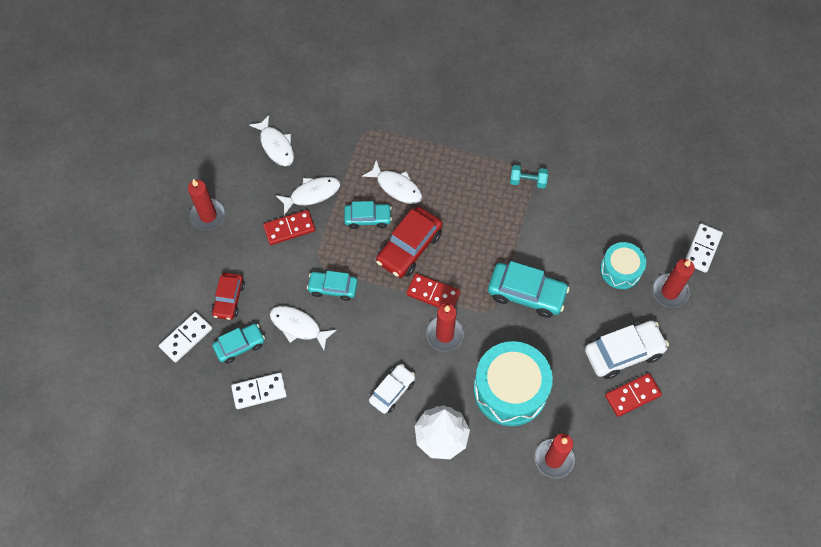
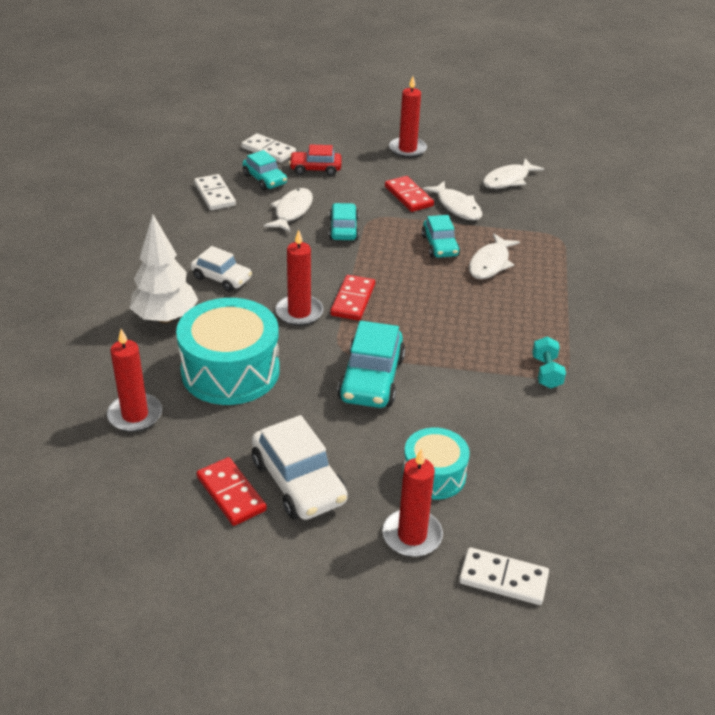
camera: 80 degrees right, 25 degrees down
(409, 248) = (410, 278): red car -> none

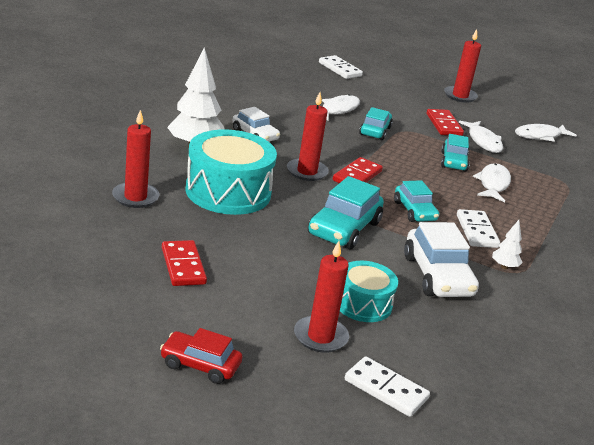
camera: 15 degrees right, 10 degrees down
(214, 195) = (279, 85): white domino -> white domino (476, 231)
(265, 179) = (326, 85): turquoise car -> turquoise car (414, 211)
(299, 482) = (243, 275): white car -> white car (438, 276)
(315, 169) = (373, 89): red car -> red car (200, 365)
(490, 263) = (493, 184): white fish -> white fish turned 150 degrees clockwise
(546, 372) = (504, 267): turquoise dumbbell -> white tree

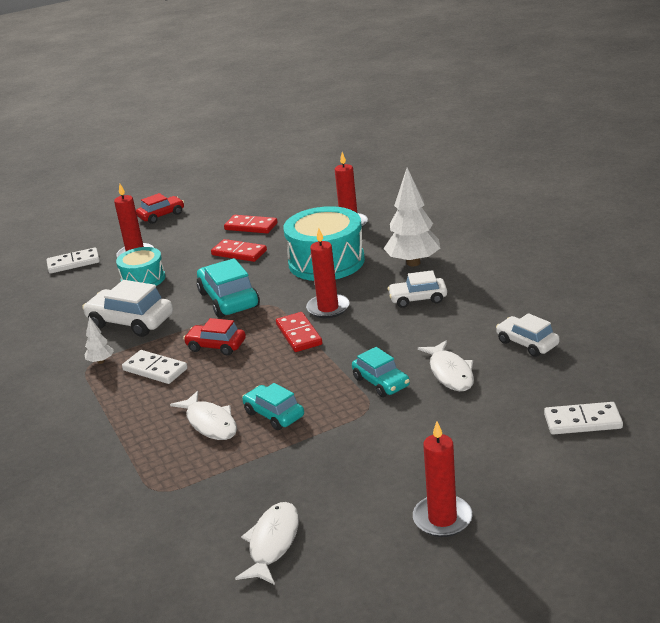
camera: 135 degrees right, 0 degrees up
(276, 89) = (527, 343): none -> white car
(414, 211) = (216, 346): turquoise car -> red car
(444, 125) = (363, 451): red domino -> red domino (239, 253)
(483, 141) = (299, 467): white fish -> none

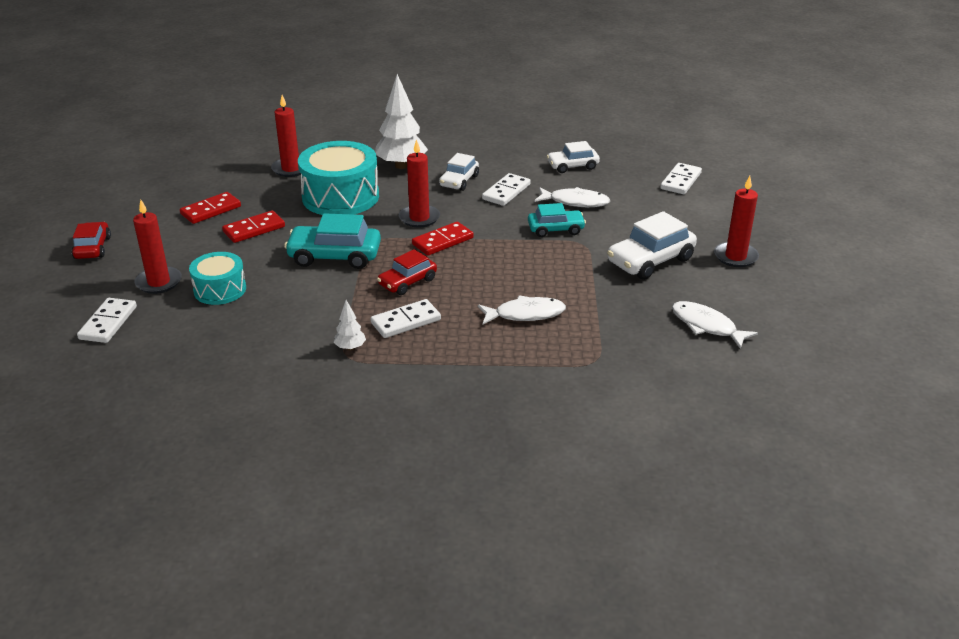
camera: 65 degrees left, 5 degrees up
(130, 322) = (297, 315): white car -> white car (650, 261)
(274, 414) = (547, 283): turquoise car -> none
(299, 334) = (442, 241): red domino -> red domino turned 45 degrees counterclockwise
(425, 329) = (506, 192): none -> white domino

